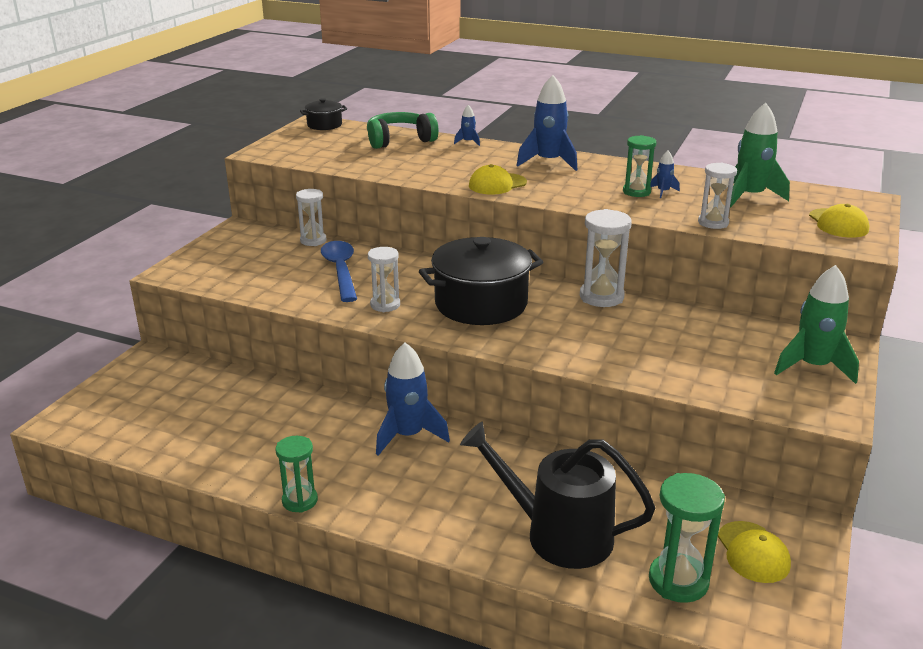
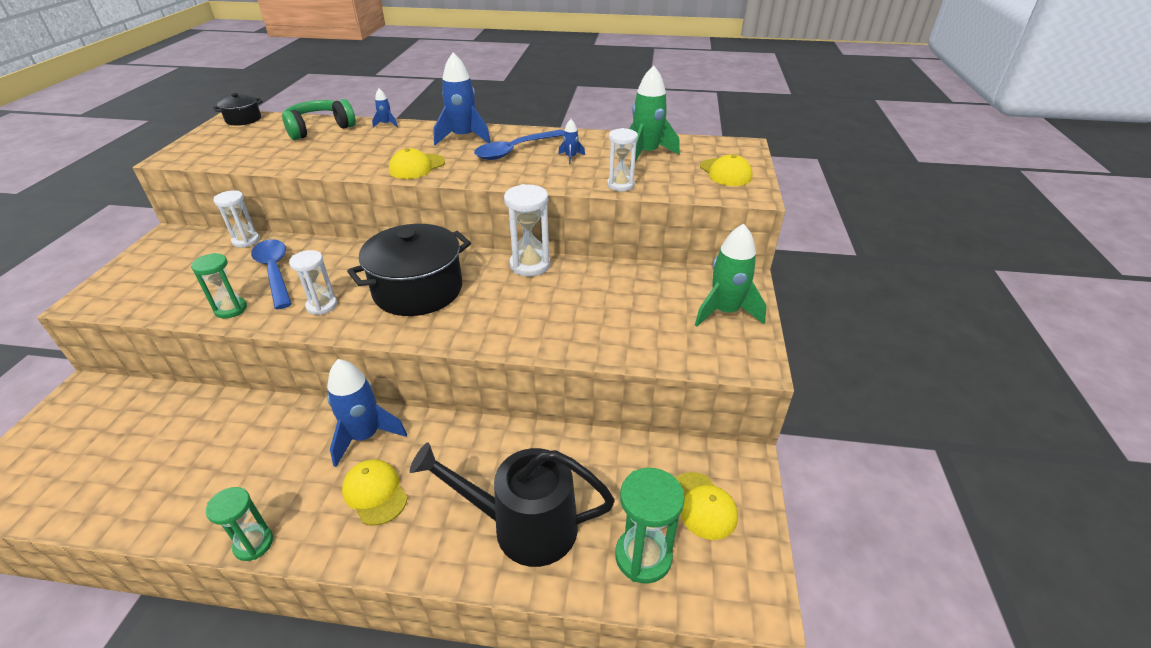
camera: 15 degrees left, 10 degrees up
(414, 482) = (375, 493): none -> yellow cap
(603, 179) = (515, 150): none -> blue spoon
(636, 192) = (547, 160): green hourglass -> green hourglass (231, 309)

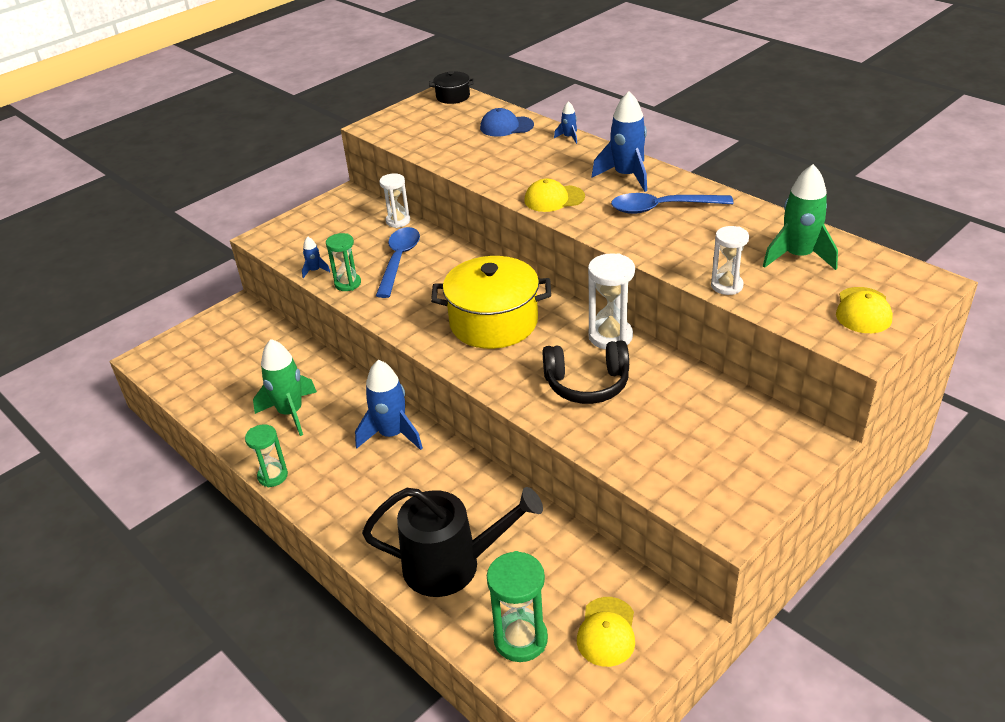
camera: 40 degrees right, 0 degrees up
(319, 129) = (506, 126): green headphones -> blue cap
(322, 306) = (411, 307): white hourglass -> none
(375, 493) = (368, 482): yellow cap -> none
(418, 290) = (493, 322): black pot -> yellow pot
(524, 526) = (451, 565): black watering can -> black watering can turned 135 degrees clockwise
(545, 306) = (587, 383): none -> black headphones
(571, 157) = (710, 235): blue rocket -> blue rocket (315, 270)
(725, 312) = (755, 465): green rocket -> green rocket (290, 413)

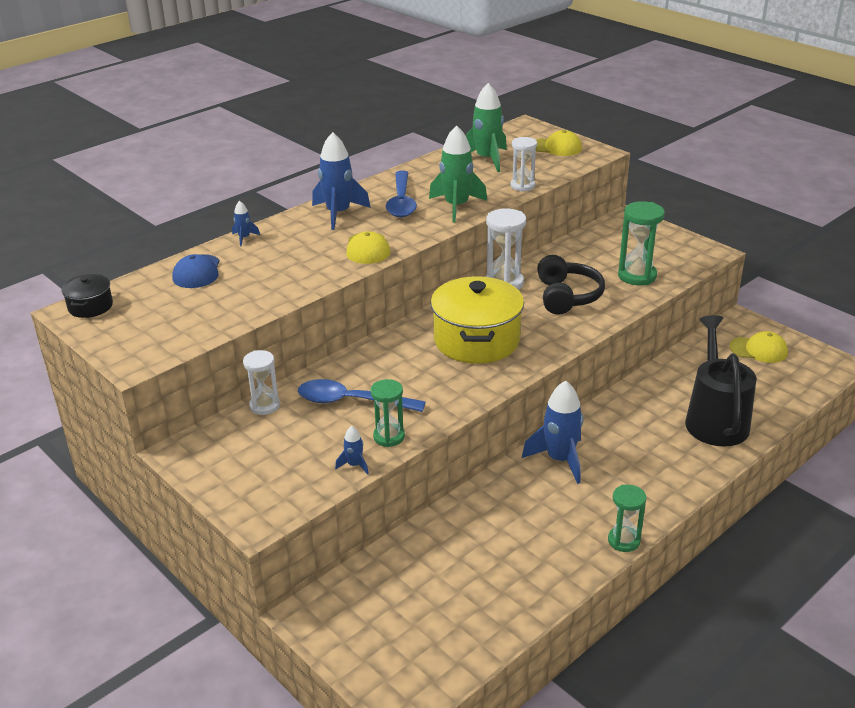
camera: 90 degrees left, 5 degrees down
(290, 413) = (525, 537): green rocket -> green rocket (456, 207)
(520, 639) = (776, 386): green hourglass -> green hourglass (637, 276)

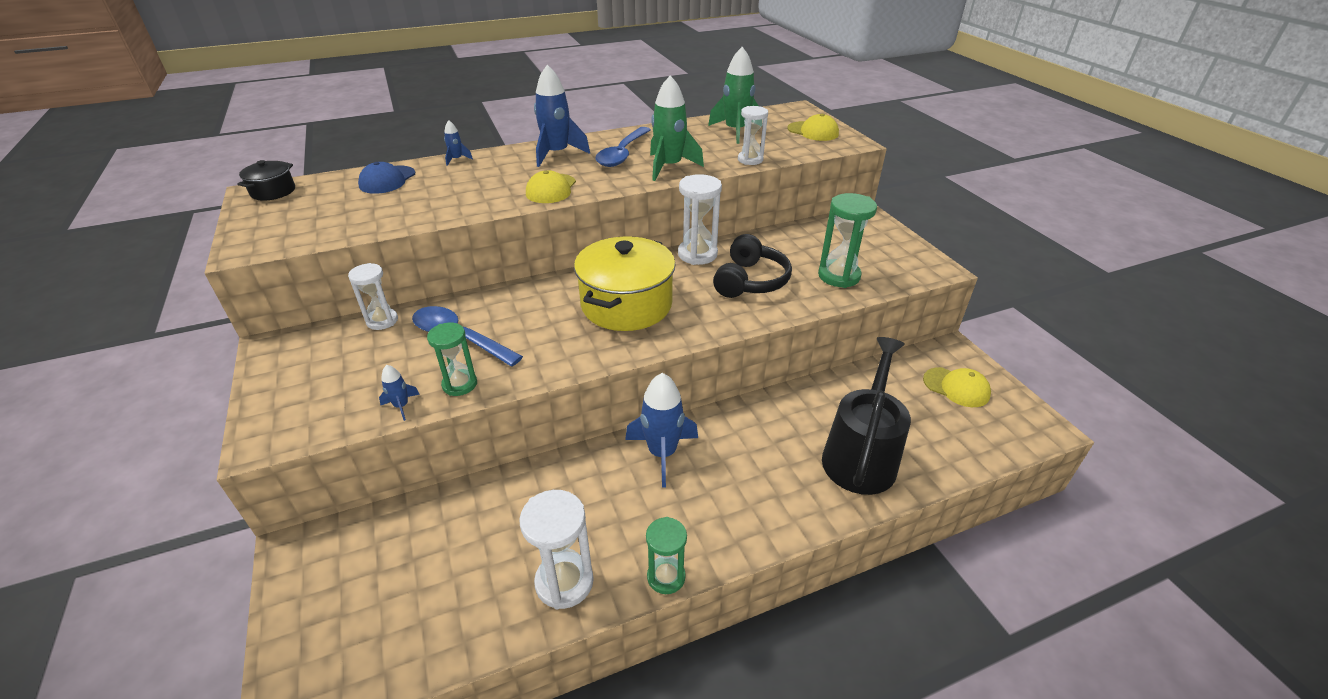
camera: 20 degrees right, 5 degrees up
(550, 567) = (564, 582): none -> white hourglass

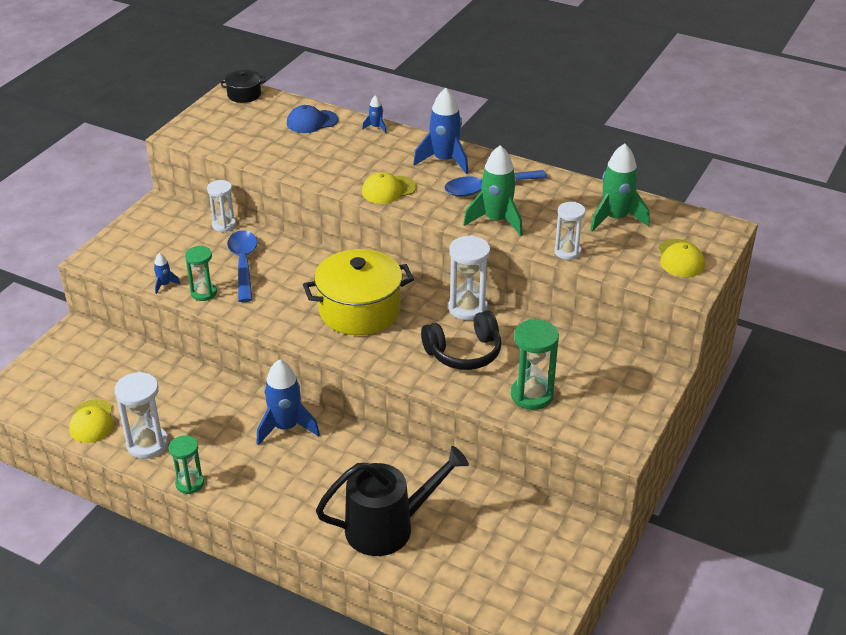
camera: 50 degrees right, 0 degrees up
(956, 387) = (536, 553): yellow cap -> yellow cap (92, 422)

